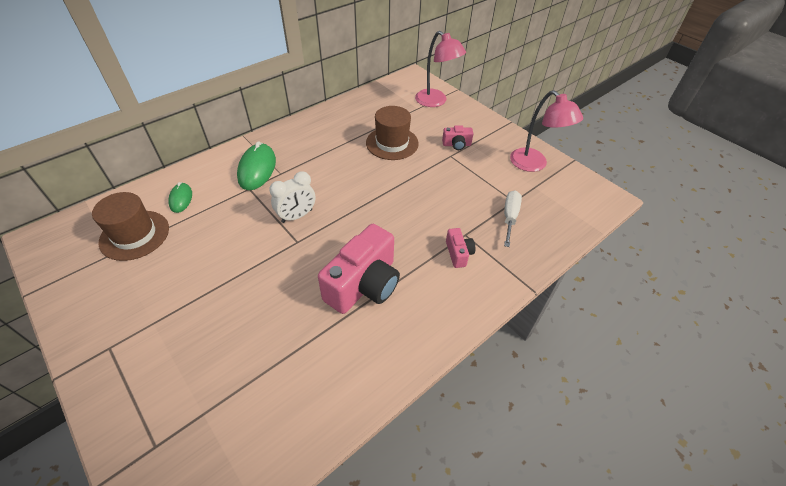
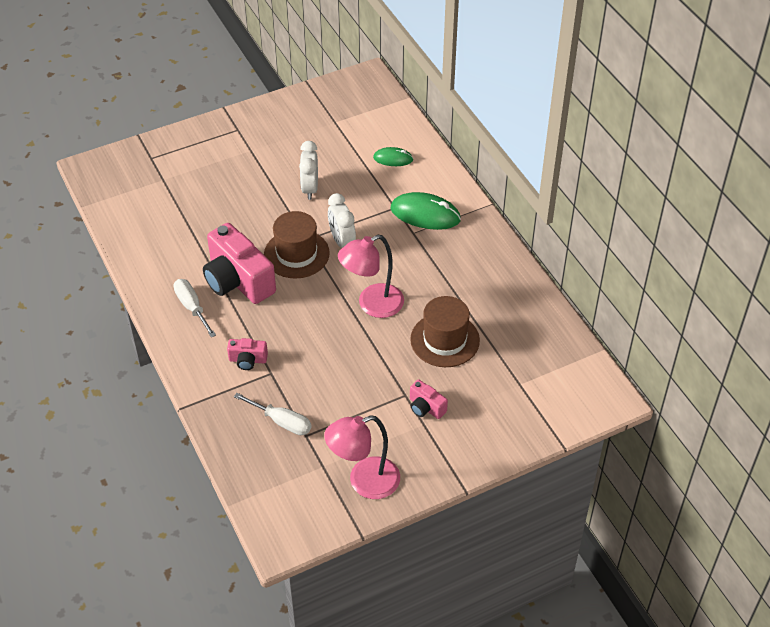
camera: 105 degrees right, 0 degrees up
(134, 235) = (352, 132): brown hat -> brown hat (296, 254)
(223, 253) = (310, 188): none -> white clock
(411, 316) = (192, 307): none -> white screwdriver
(436, 101) = (533, 410): pink lamp -> pink lamp (372, 305)
(456, 145) = (426, 407): pink camera -> pink camera turned 60 degrees counterclockwise

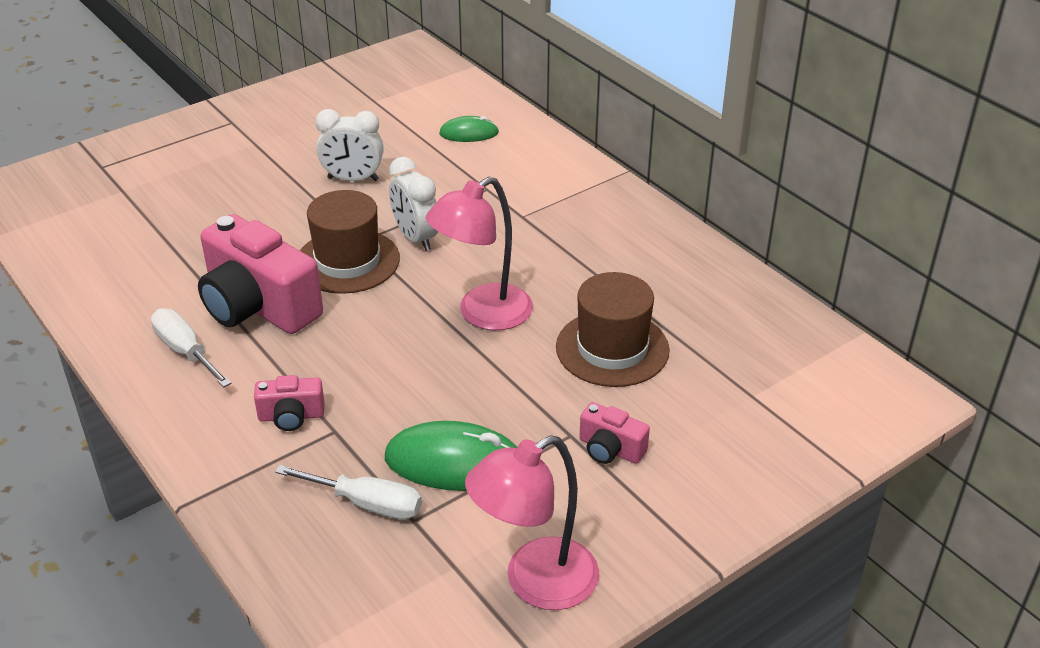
camera: 10 degrees left, 10 degrees down
(310, 188) = (353, 179): white clock -> white clock turned 75 degrees counterclockwise
(425, 214) = (534, 192): green mouse -> green mouse (454, 463)

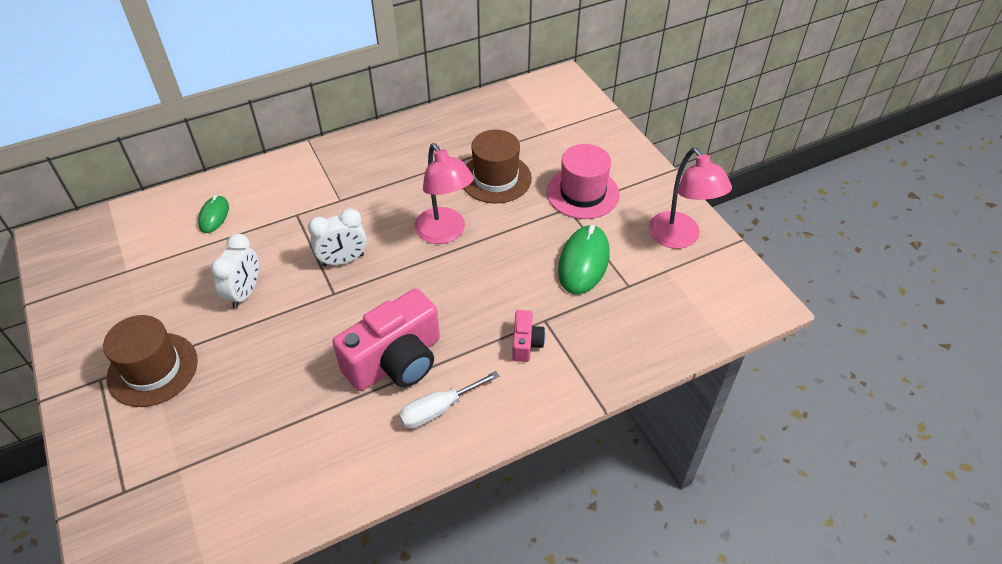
camera: 80 degrees left, 10 degrees up
(347, 261) = (357, 302): brown hat -> brown hat (153, 369)
(367, 504) = (613, 307): white screwdriver -> none
(610, 449) = (582, 193): pink camera -> pink hat

